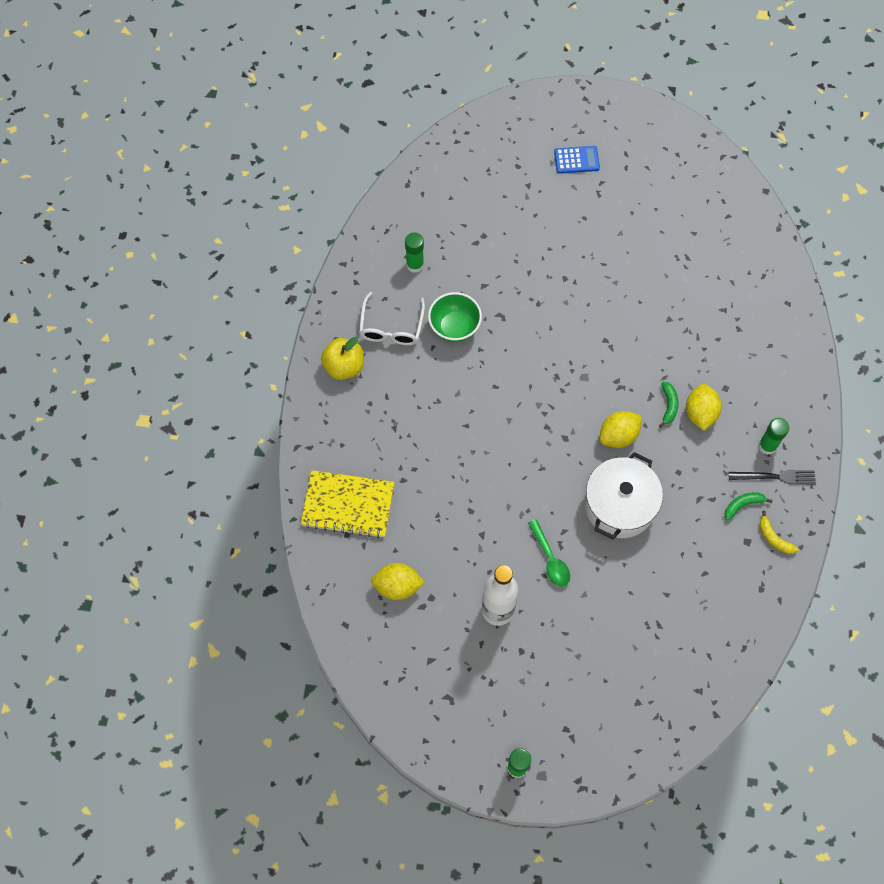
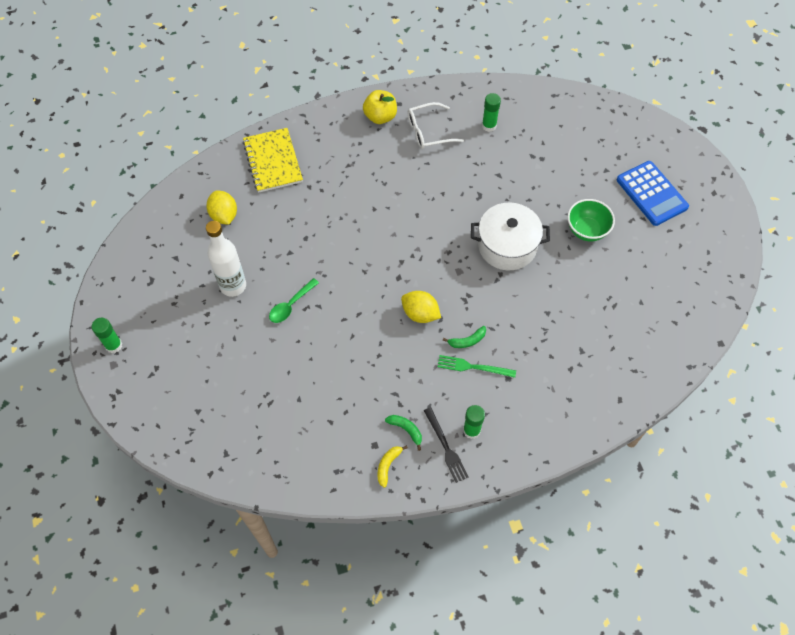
camera: 65 degrees right, 5 degrees down
(454, 327) = (451, 170): green bowl -> green bowl (586, 230)
(576, 160) = (651, 193): blue calculator -> blue calculator, size x1.70
(619, 505) = (360, 337): white pot -> white pot (507, 246)
(700, 413) = (473, 367): yellow lemon -> green fork

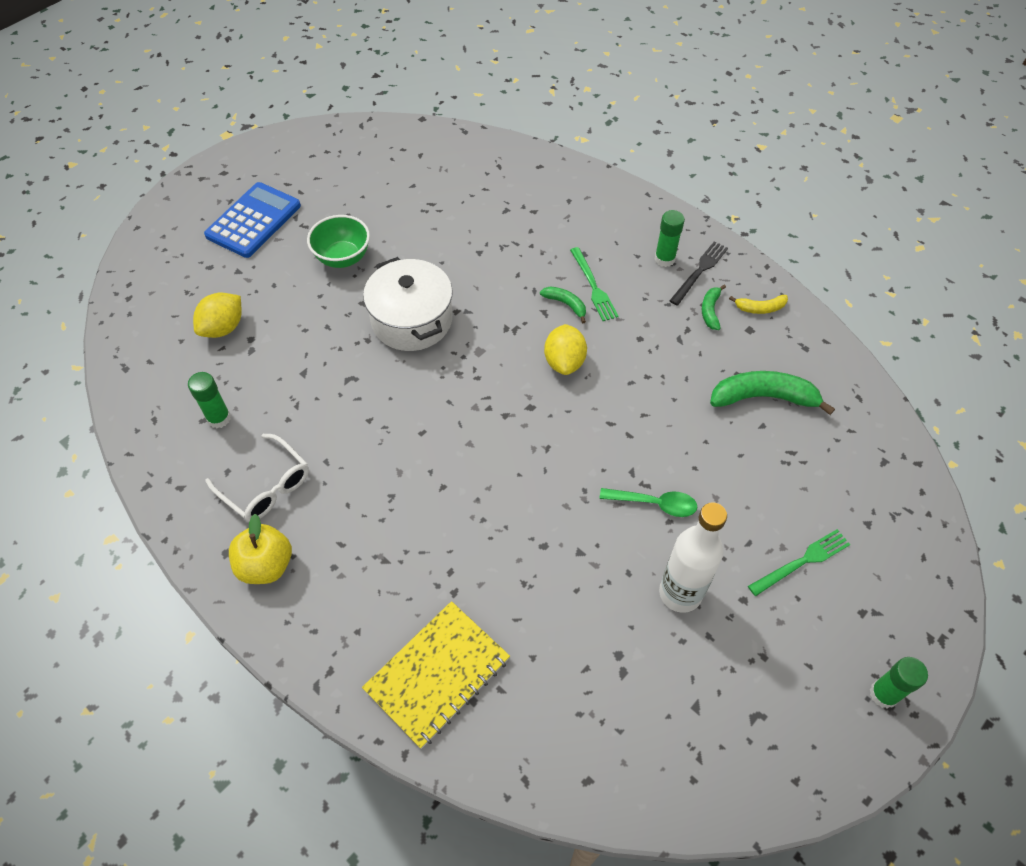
camera: 120 degrees left, 5 degrees down
(204, 357) = (801, 562): none -> green fork
(224, 215) = (579, 684): yellow lemon -> yellow lemon (223, 328)
(317, 415) = (764, 398): none -> green banana

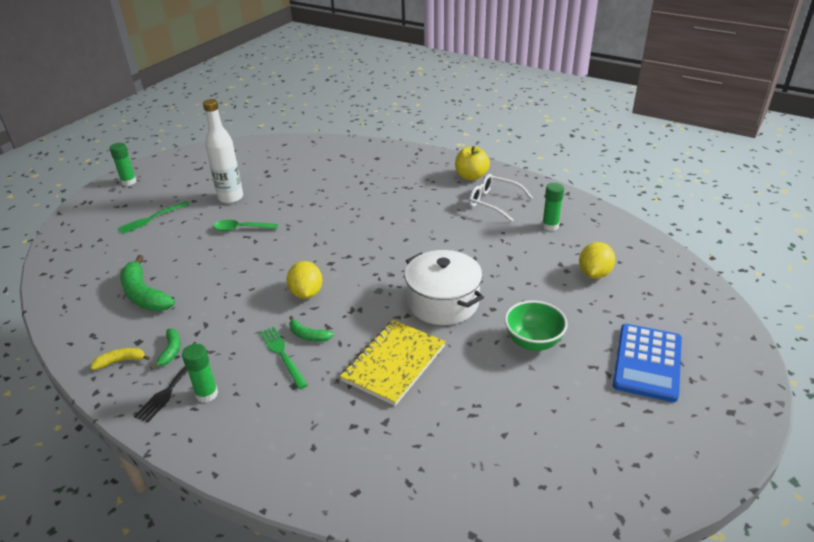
camera: 170 degrees right, 20 degrees down
(437, 674) = (361, 159): yellow notebook -> yellow notebook (394, 363)
(764, 398) = (144, 294): green banana -> green banana turned 60 degrees clockwise

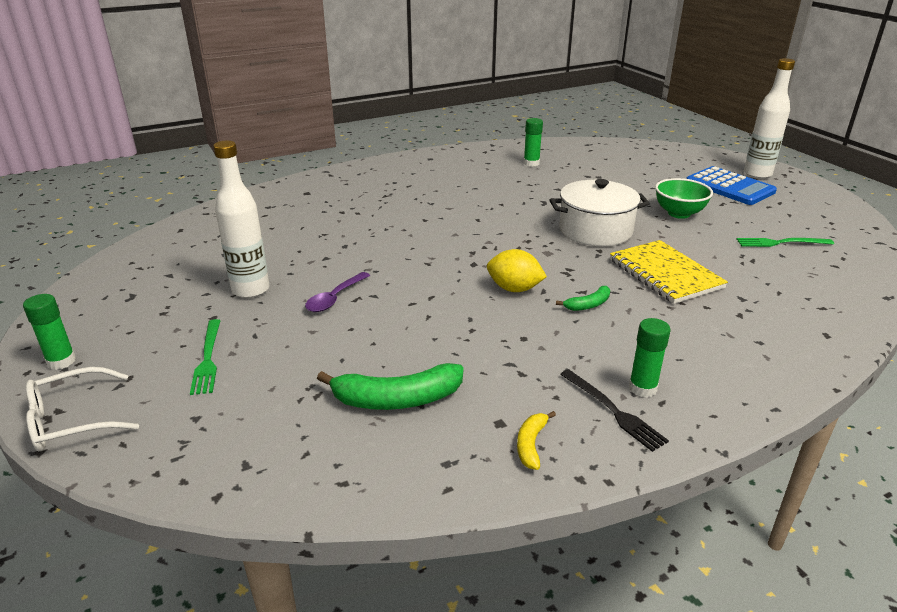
camera: 60 degrees left, 5 degrees down
(170, 351) = (543, 399): green banana -> none
(241, 229) = (335, 298): green spoon -> purple spoon
(282, 355) = (609, 326): green fork -> green fork (781, 243)
(471, 176) = (412, 166): yellow apple -> none
(494, 203) = (469, 170): white glasses -> white glasses (73, 420)
(594, 274) = (612, 170): yellow lemon -> none
(716, 377) = (757, 174): none -> white bottle

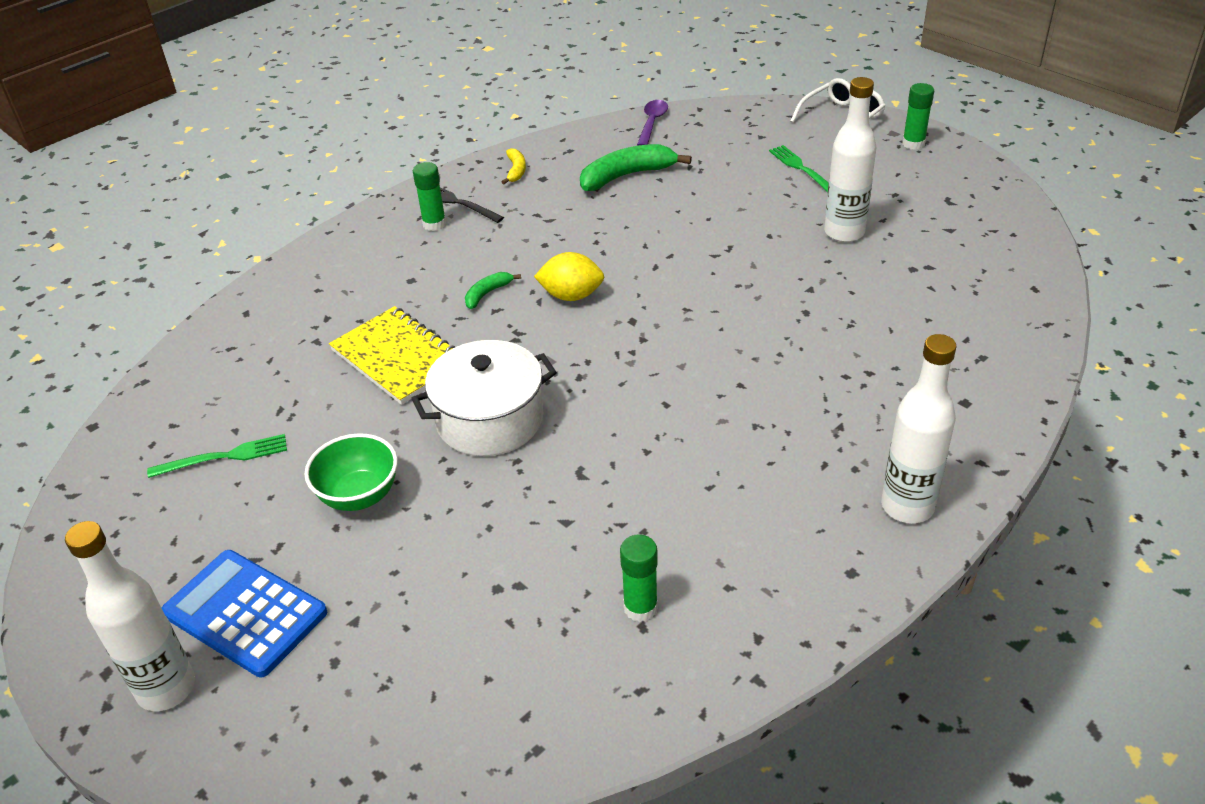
camera: 165 degrees right, 10 degrees up
(335, 298) = (751, 243): purple spoon -> purple spoon (652, 123)
(384, 169) = (907, 506): none -> white bottle

